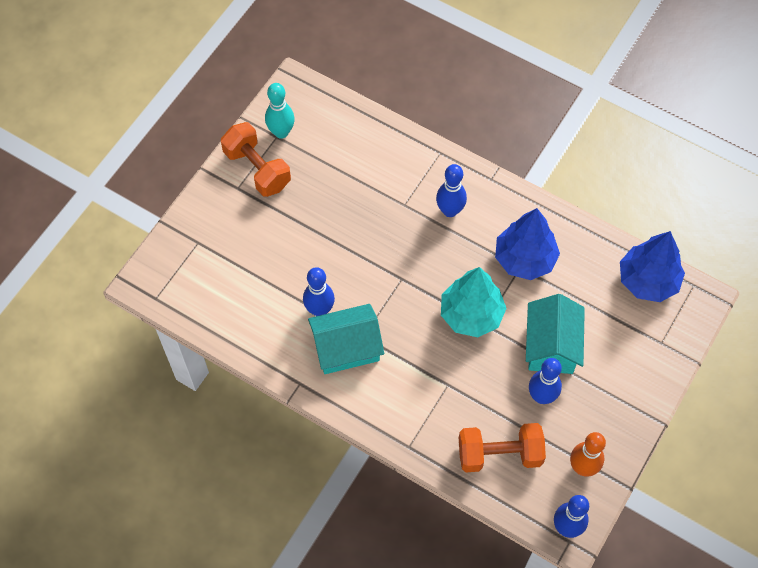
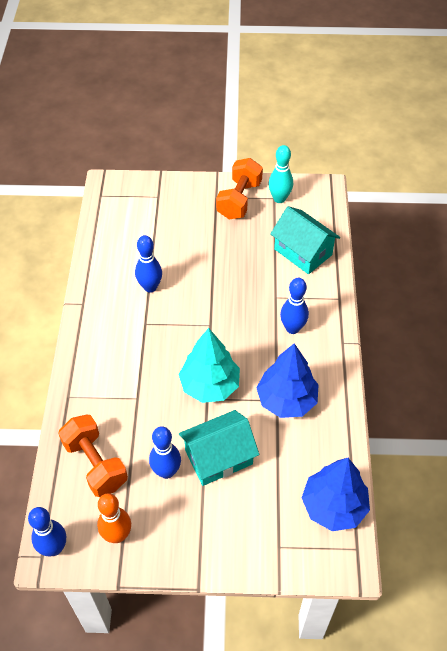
camera: 60 degrees right, 10 degrees down
(346, 348) = (129, 318): turquoise house -> turquoise house (303, 252)

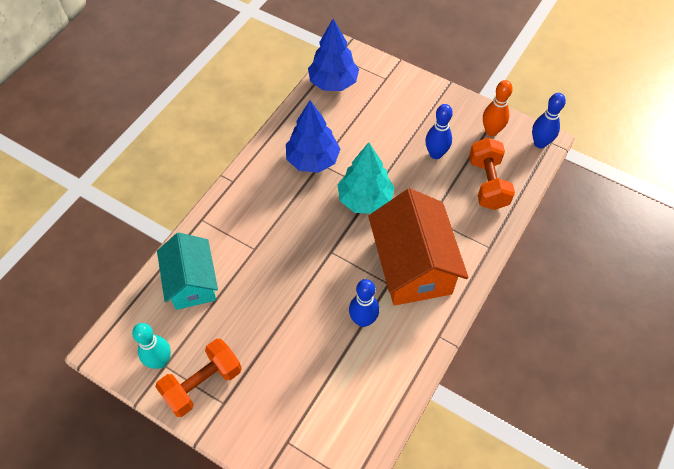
camera: 150 degrees left, 5 degrees up
(131, 347) = (413, 266): none -> orange house
(218, 457) = (391, 146): turquoise house -> none
(292, 328) = (263, 213): blue bowling pin -> none

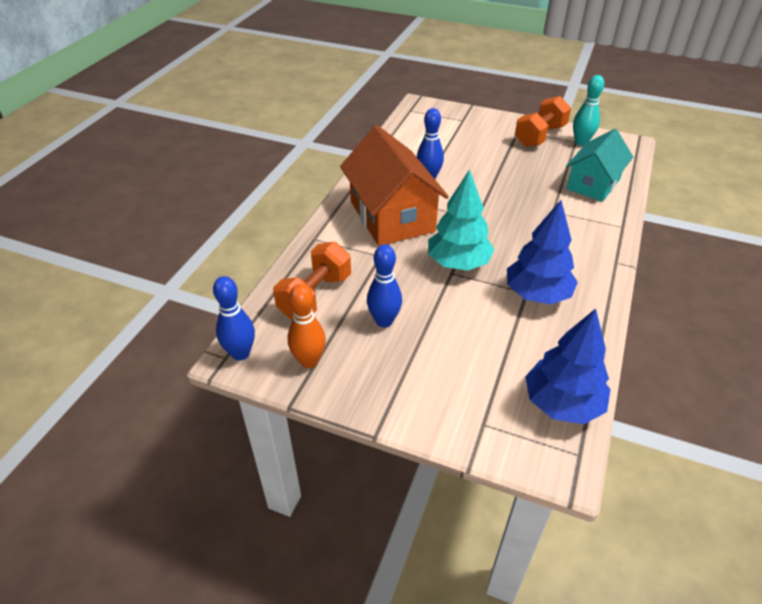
camera: 170 degrees right, 15 degrees down
(192, 282) = (593, 184): turquoise house -> turquoise house turned 60 degrees clockwise
(487, 183) = (315, 296): orange dumbbell -> orange dumbbell turned 45 degrees clockwise

